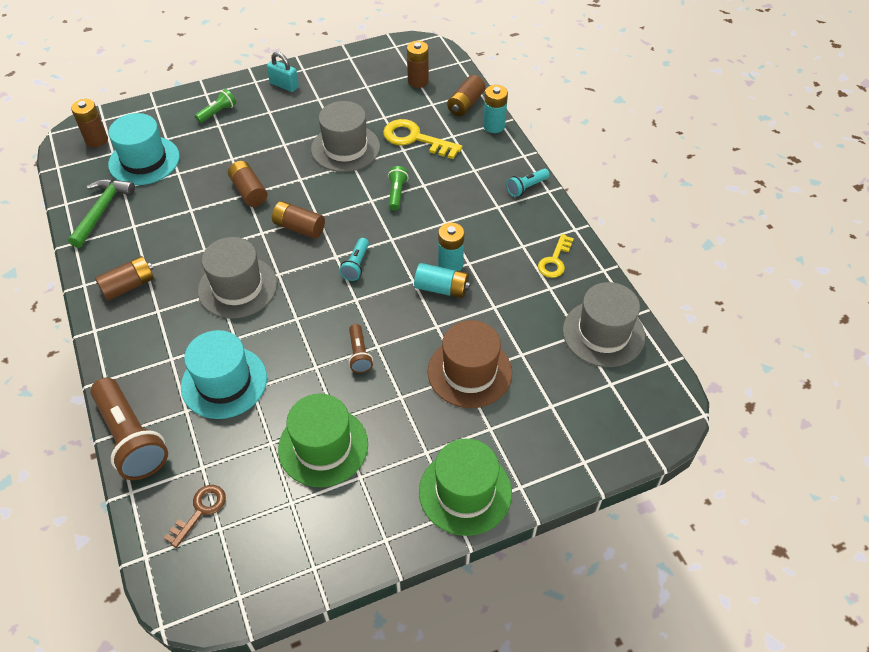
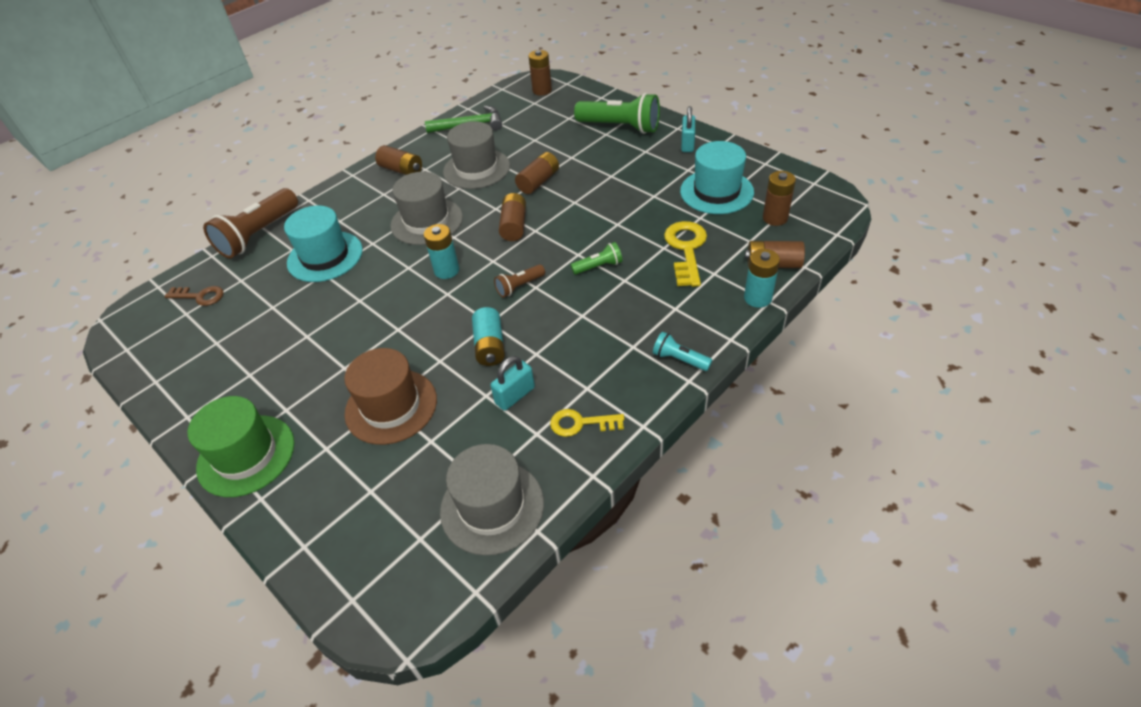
camera: 70 degrees right, 5 degrees down
(144, 160) = (536, 119): turquoise hat -> turquoise hat (716, 192)
(218, 112) = (620, 127): green flashlight -> green flashlight, size x2.02
(323, 446) = (275, 339): green hat -> none
(345, 148) = (635, 211): grey hat -> grey hat (476, 169)
(356, 265) = (489, 277): turquoise flashlight -> none
(359, 354) = (383, 321): brown flashlight -> brown flashlight (519, 286)
(450, 264) = (525, 340): turquoise battery -> turquoise battery (446, 270)
(505, 289) = (515, 395): none -> turquoise padlock

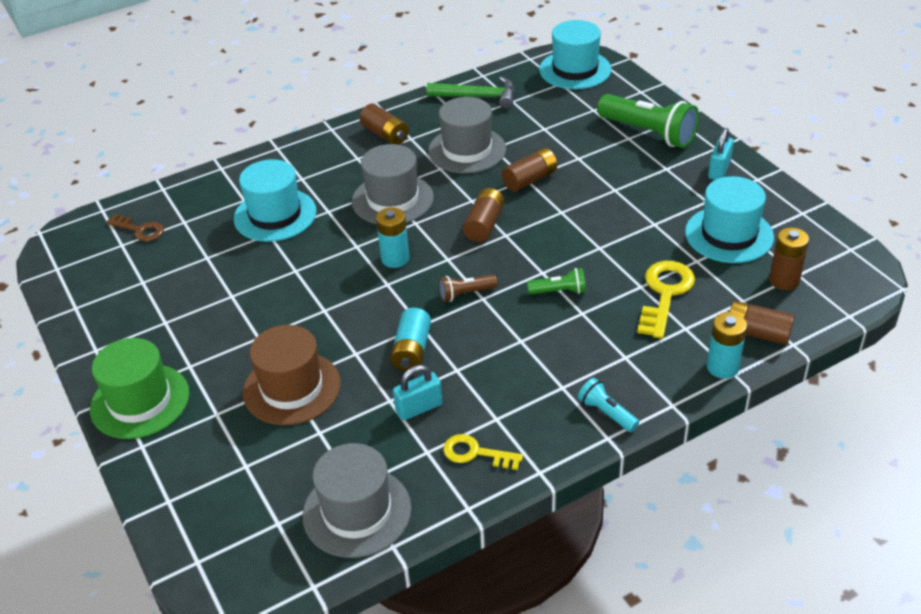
camera: 15 degrees right, 5 degrees down
(258, 235) = (215, 176): brown flashlight -> none
(542, 90) = (575, 70): brown battery -> turquoise hat

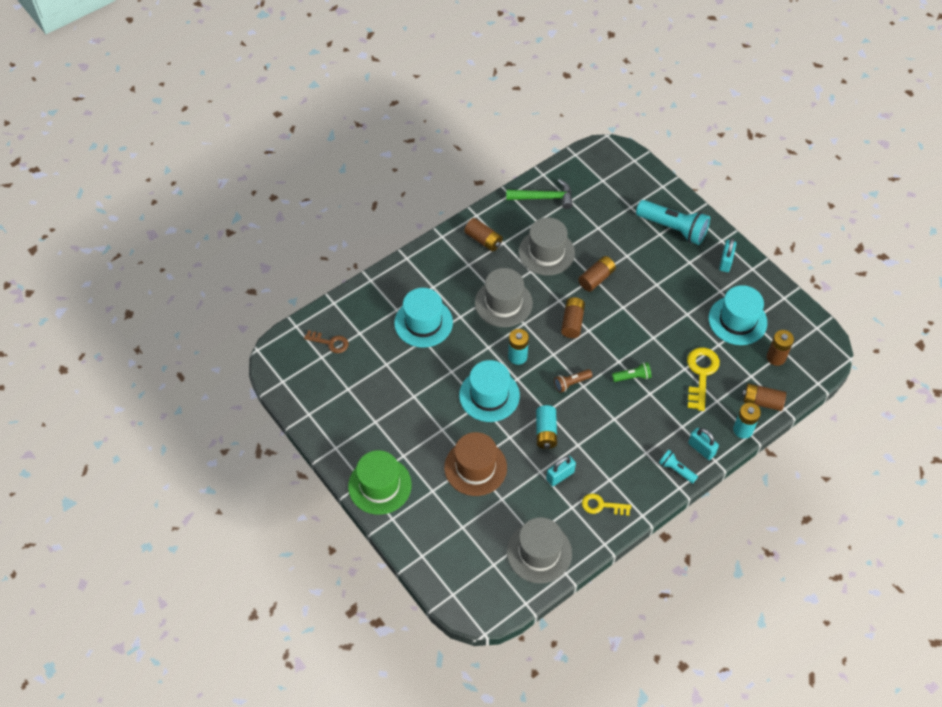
camera: 10 degrees left, 15 degrees up
(575, 70) = (611, 165): turquoise hat -> turquoise hat (489, 395)
(648, 133) = (673, 228): green flashlight -> turquoise flashlight
(651, 388) = (701, 449): none -> turquoise padlock

